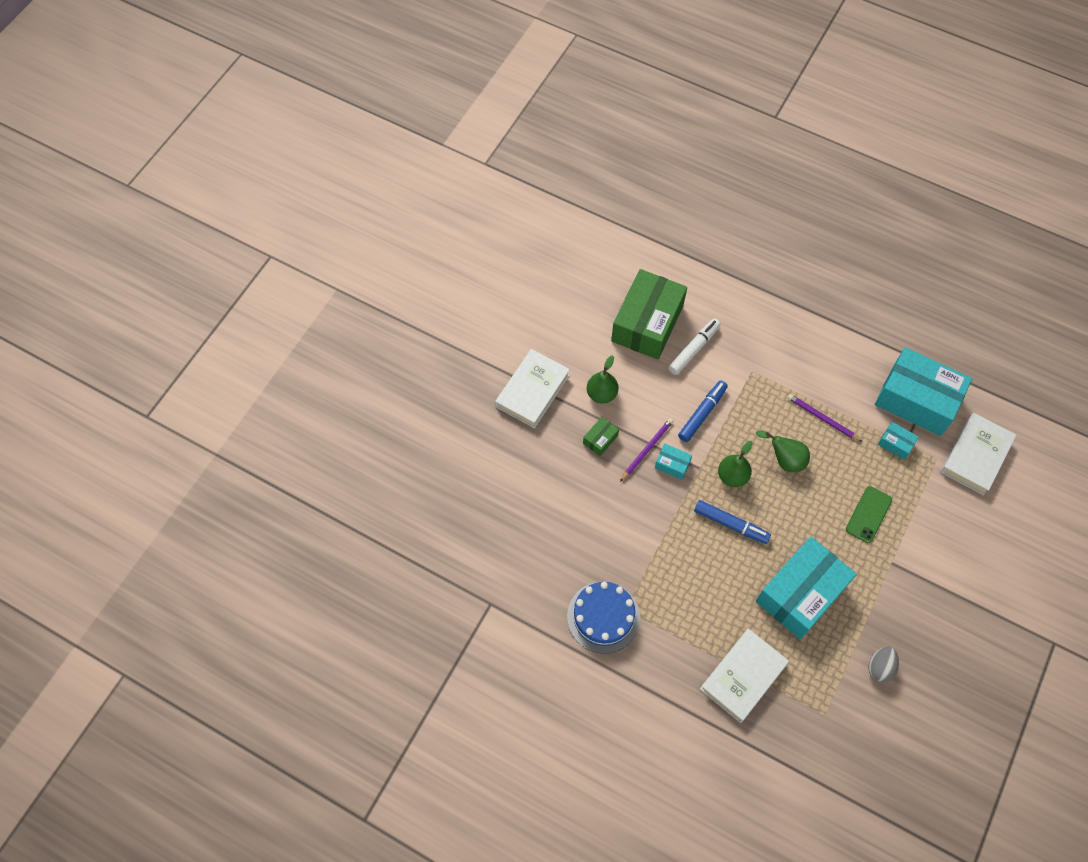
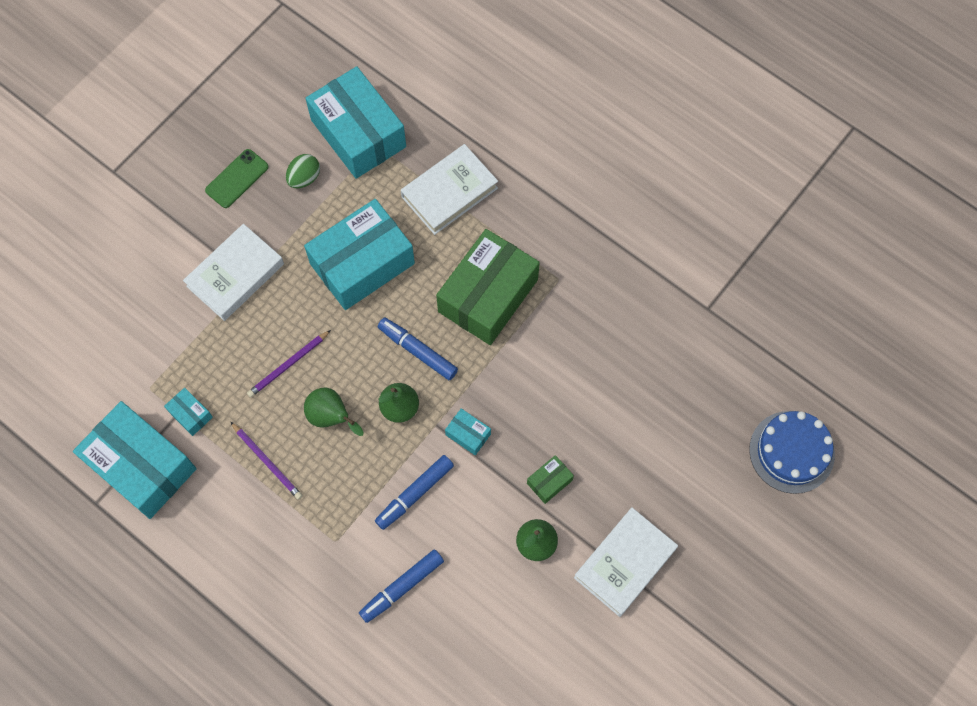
camera: 170 degrees left, 5 degrees up
(603, 617) = (585, 274): blue cake -> blue cake (791, 452)
(647, 323) = (454, 638): green box -> green box (488, 296)
(647, 449) = (495, 458): purple pencil -> purple pencil (288, 365)
(693, 349) = (402, 587): white marker -> blue marker
(846, 724) = (358, 133): none -> turquoise box
(868, 514) = (255, 336): green phone -> green phone (237, 179)
(880, 667) = (304, 178): grey egg -> green egg
(975, 456) = (102, 383): white book -> white book (235, 275)

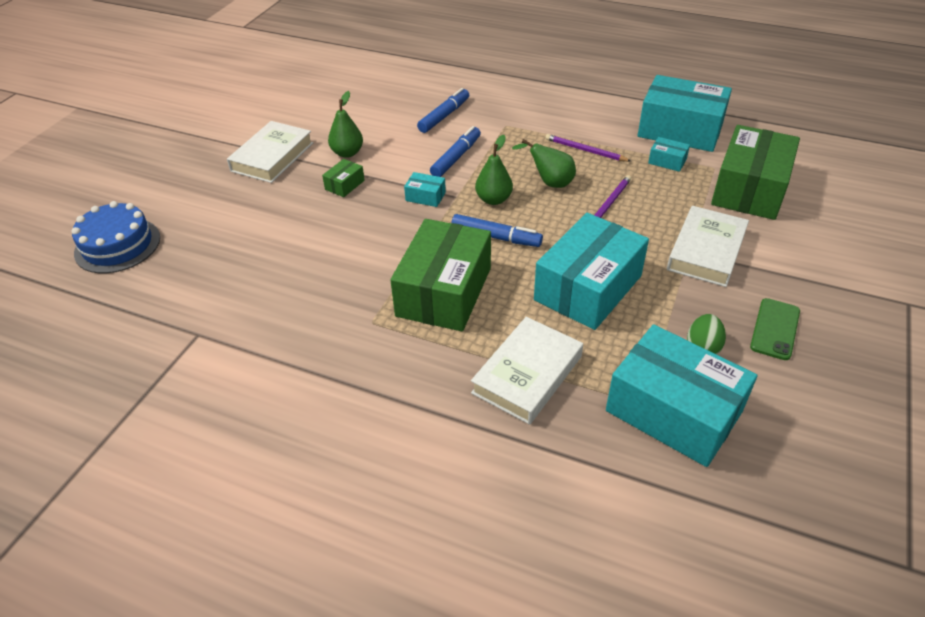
camera: 165 degrees right, 25 degrees down
(137, 344) = (749, 189): none -> green box

